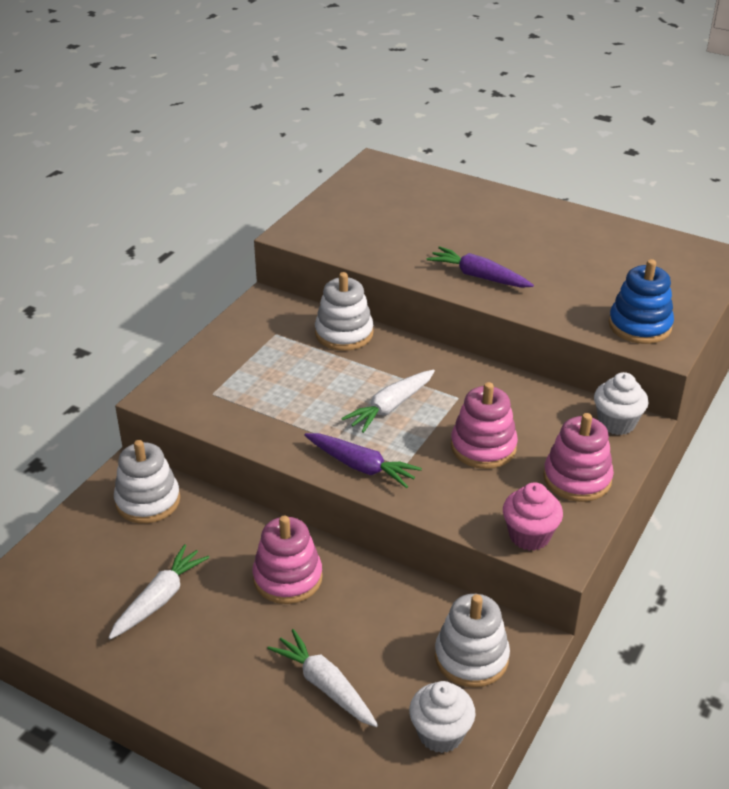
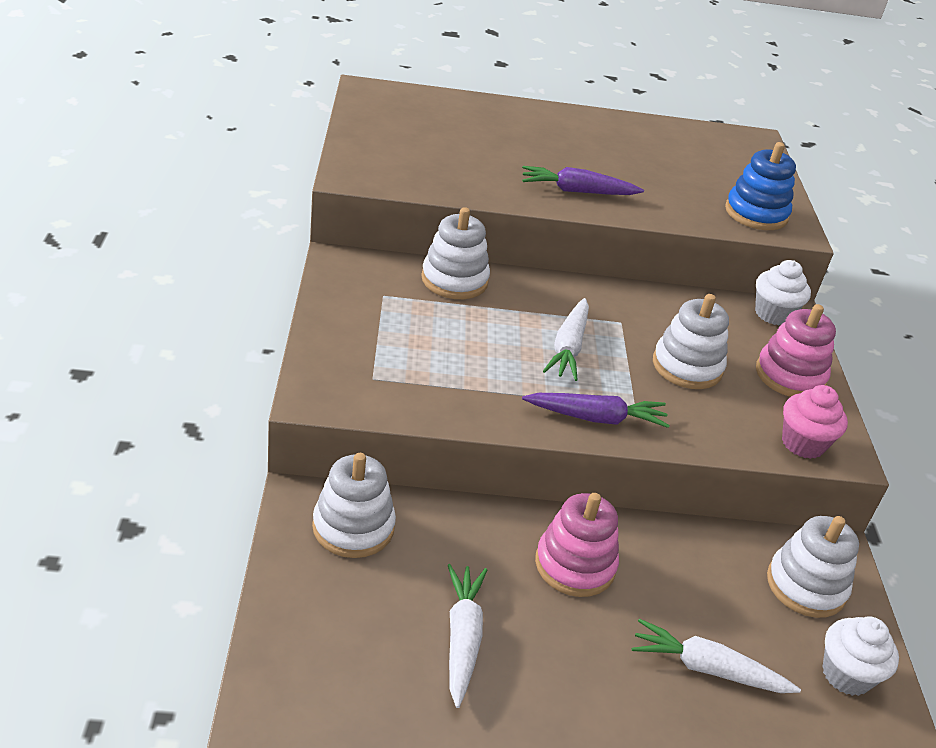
camera: 35 degrees left, 0 degrees up
(483, 447) = (687, 366): pink stacking toy -> white stacking toy

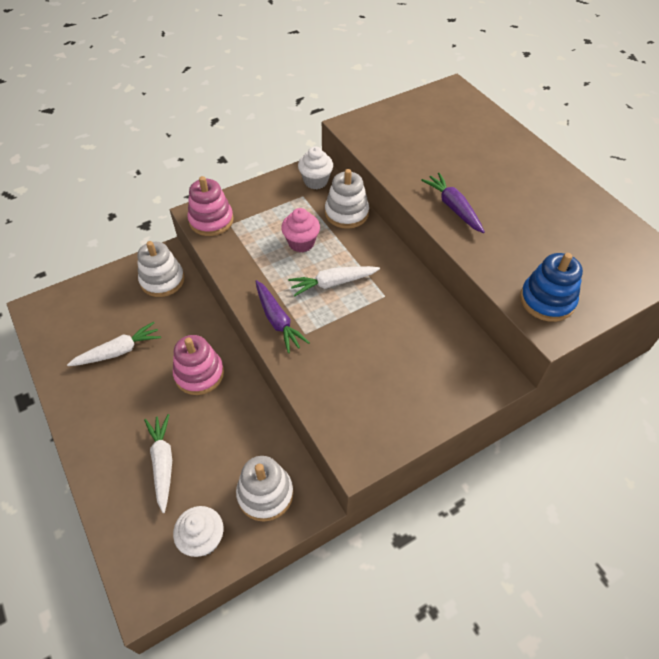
camera: 65 degrees right, 15 degrees up
(687, 366) = (371, 343): white stacking toy -> none
(773, 314) = (485, 369): white cupcake -> white cupcake (315, 181)
(790, 376) = (418, 401): pink stacking toy -> pink stacking toy (211, 220)
(802, 443) = (347, 431): pink cupcake -> pink cupcake (301, 243)

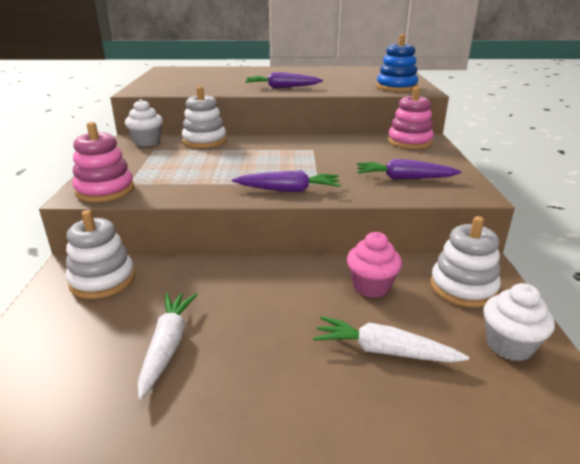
camera: 60 degrees left, 25 degrees down
(199, 374) = (274, 289): pink stacking toy -> pink stacking toy (409, 142)
(301, 243) = (209, 162): pink cupcake -> pink cupcake (371, 287)
(332, 283) = (274, 161): white carrot -> none
(358, 392) = (404, 178): none -> purple carrot

